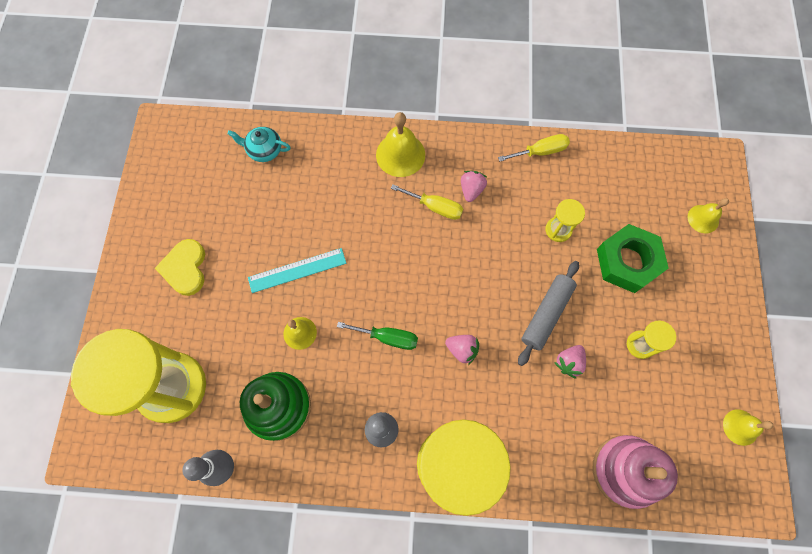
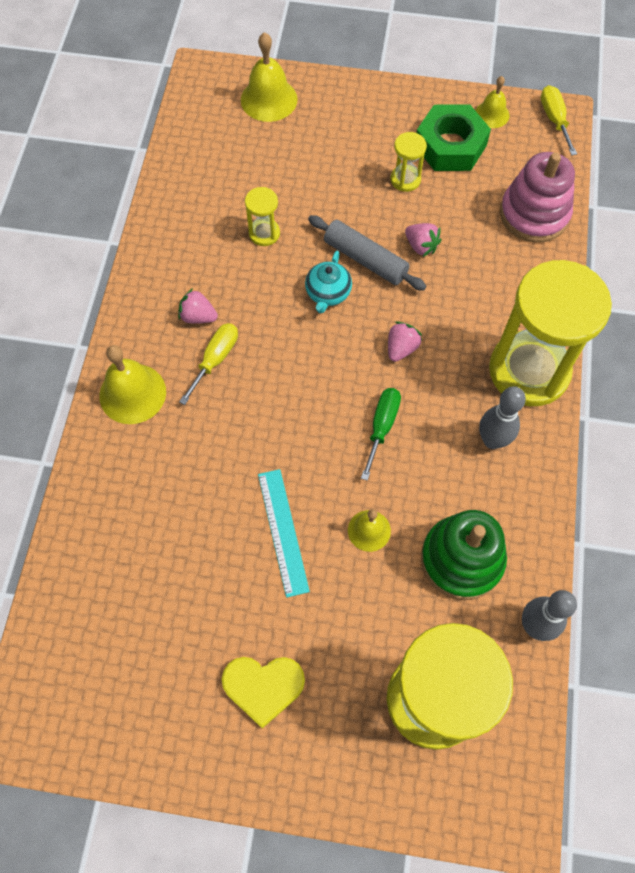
camera: 85 degrees left, 5 degrees down
(264, 150) = (91, 573): turquoise teapot -> turquoise teapot (327, 293)
(540, 151) = (158, 237): yellow screwdriver -> yellow screwdriver (554, 120)
(627, 262) = (311, 174): green nut -> green nut (450, 145)
(703, 219) = (269, 99): yellow bell -> yellow bell, size x1.65

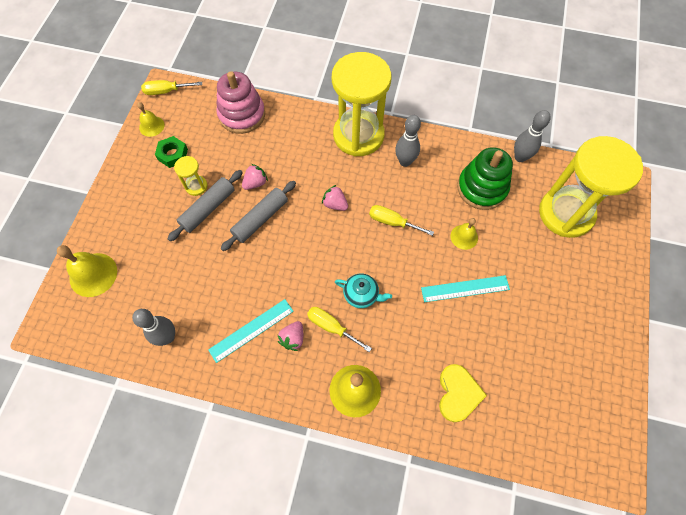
camera: 85 degrees left, 0 degrees up
(195, 185) = (167, 337): none -> grey bowling pin
(207, 270) = (251, 330): none -> turquoise ruler
(263, 687) = (567, 307): yellow heart -> yellow heart (458, 393)
(264, 233) = (225, 286): yellow hourglass -> none
(327, 293) = (285, 246): turquoise teapot -> turquoise teapot (361, 295)
(373, 198) = (208, 209): none -> grey rolling pin
(382, 427) = (392, 222): green screwdriver -> yellow screwdriver
(450, 145) = (173, 154): green nut -> green nut, size x0.59

